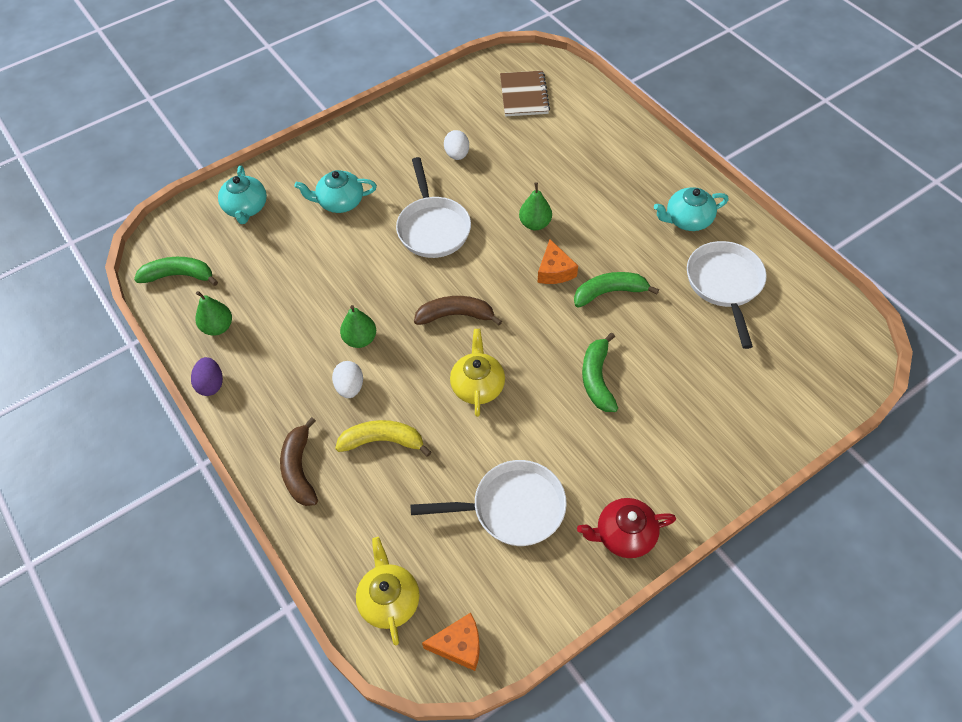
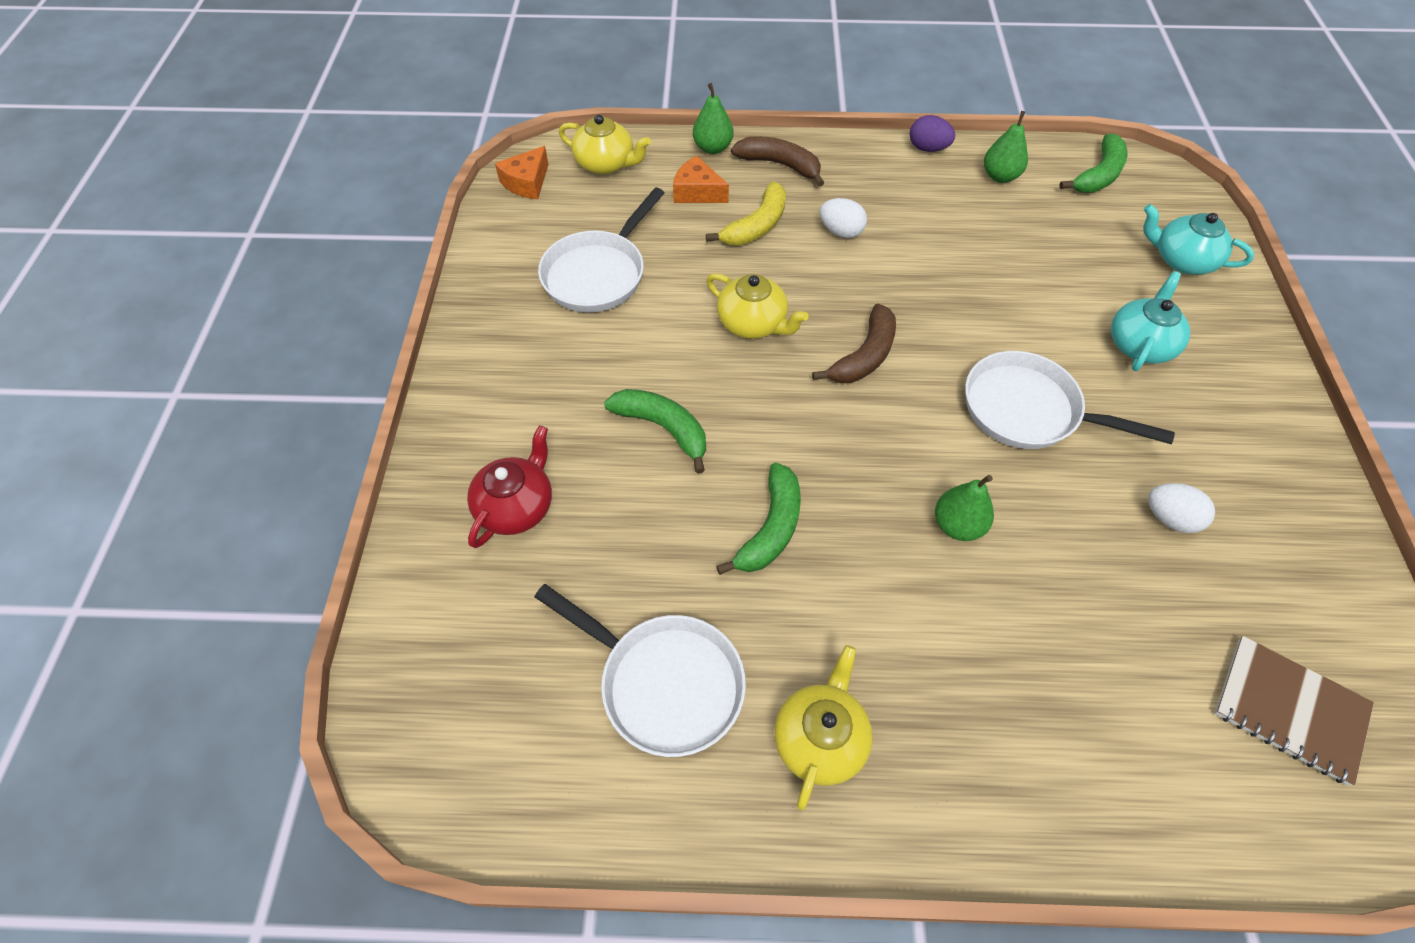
camera: 125 degrees right, 0 degrees up
(360, 339) = (897, 265): green pear -> green pear (713, 148)
(554, 271) = (855, 493): orange cheese -> orange cheese (697, 192)
(624, 535) = (486, 334): red teapot -> red teapot (516, 506)
(687, 220) = (820, 739): turquoise teapot -> yellow teapot

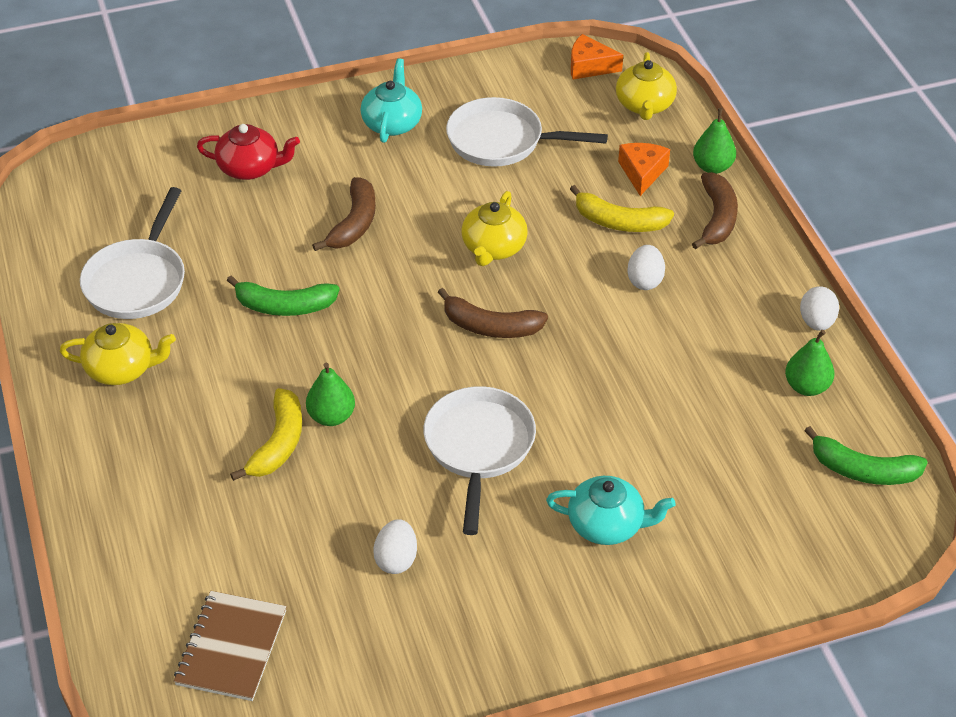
camera: 70 degrees right, 10 degrees down
(663, 428) = (354, 223): green banana -> brown banana
(928, 148) = (816, 322): purple egg -> white egg
(988, 587) = (278, 443): none -> yellow banana
(1182, 260) = (758, 554): turquoise teapot -> turquoise teapot (392, 123)

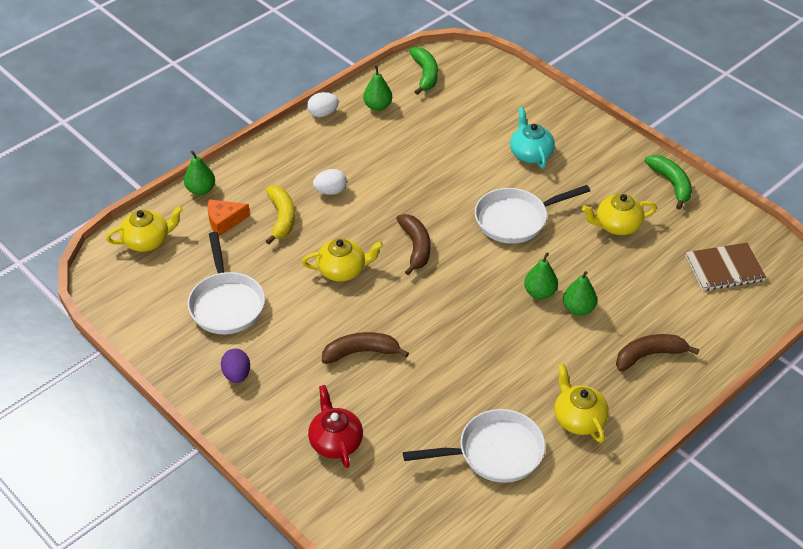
camera: 115 degrees left, 0 degrees up
(278, 443) = (578, 309): yellow banana -> green pear
(284, 306) = (464, 356): green banana -> green banana (671, 184)
(392, 123) = (237, 375): turquoise teapot -> purple egg
(396, 559) = (617, 225): white egg -> yellow teapot
(589, 66) = (112, 284): orange cheese -> none
(717, 218) = (252, 175): brown banana -> brown banana (649, 355)

